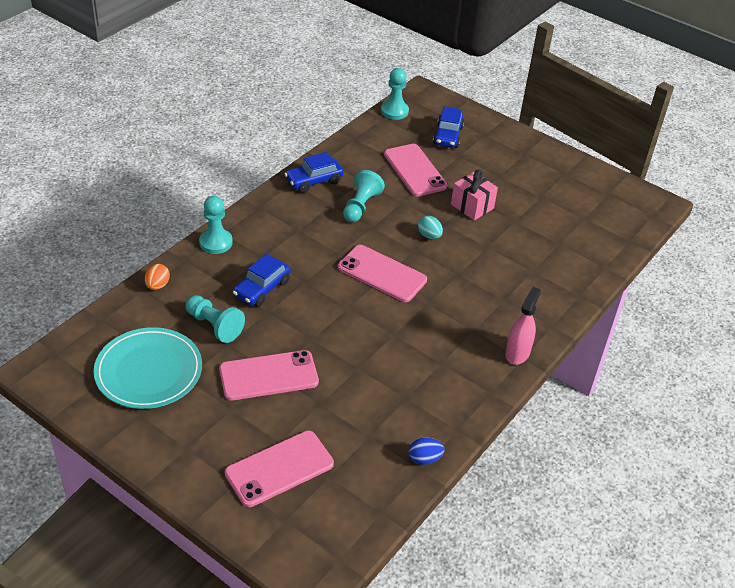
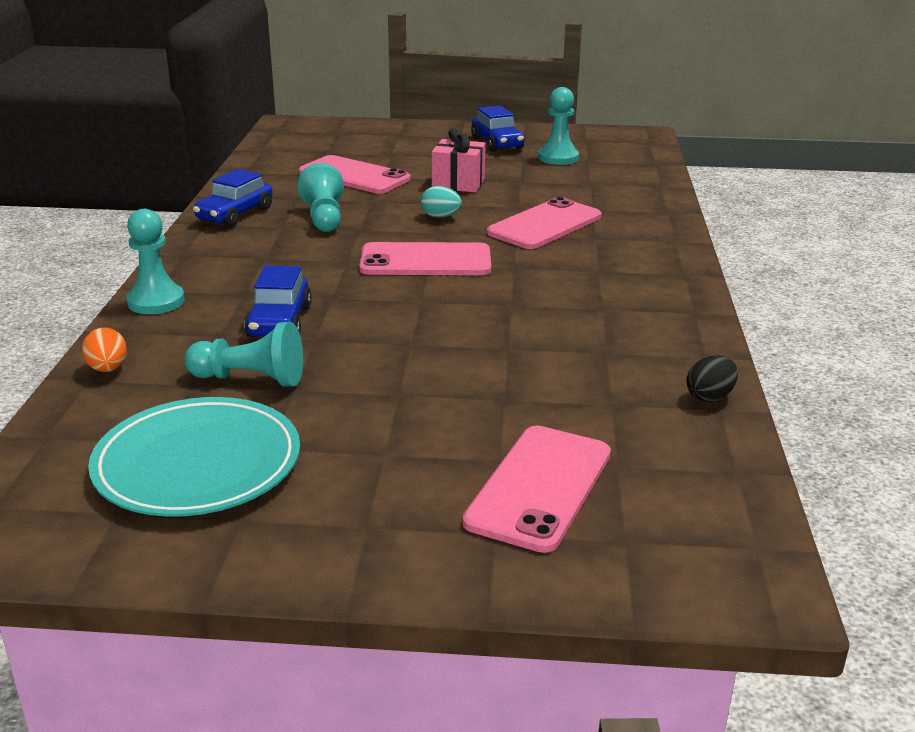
camera: 30 degrees left, 15 degrees down
(268, 375) = (396, 399): pink phone -> pink phone (545, 225)
(394, 111) = (270, 142): turquoise pawn -> turquoise pawn (558, 158)
(424, 459) = (710, 397): blue egg -> black egg
(448, 136) = (358, 144): blue car -> blue car (497, 143)
(517, 353) = (673, 272): pink spray bottle -> none

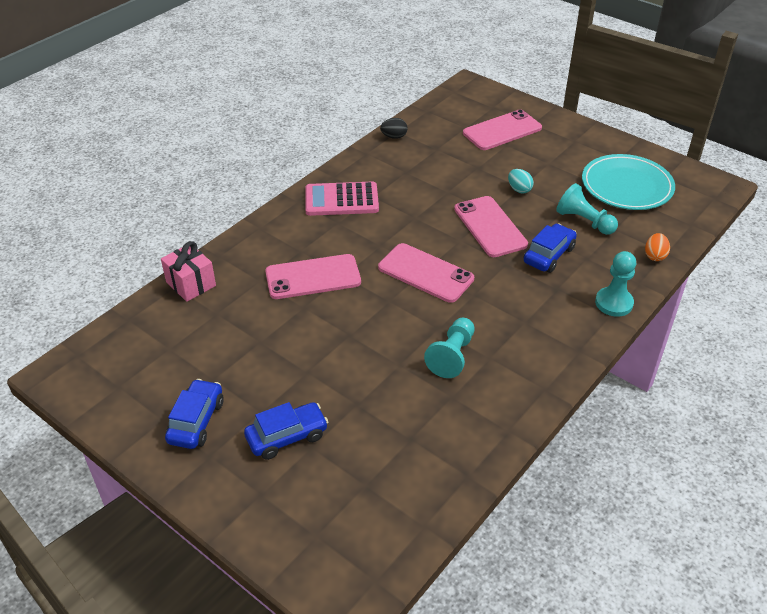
camera: 145 degrees left, 15 degrees up
(235, 214) = (516, 393): blue car -> blue car (287, 437)
(354, 176) = (378, 416): pink phone -> pink phone (490, 227)
(440, 217) = (369, 318): turquoise egg -> turquoise egg (519, 189)
(458, 183) = (309, 360): pink gift -> pink gift (191, 284)
(558, 158) = (184, 365): turquoise pawn -> none
(634, 291) = (341, 200): none -> pink calculator

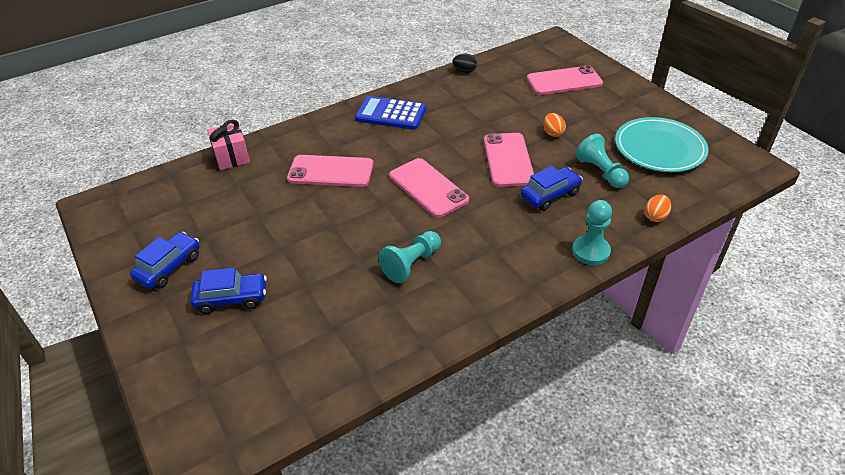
camera: 20 degrees right, 0 degrees up
(341, 200) = (391, 114): pink calculator -> blue calculator
(519, 189) = (553, 133): turquoise egg -> orange egg

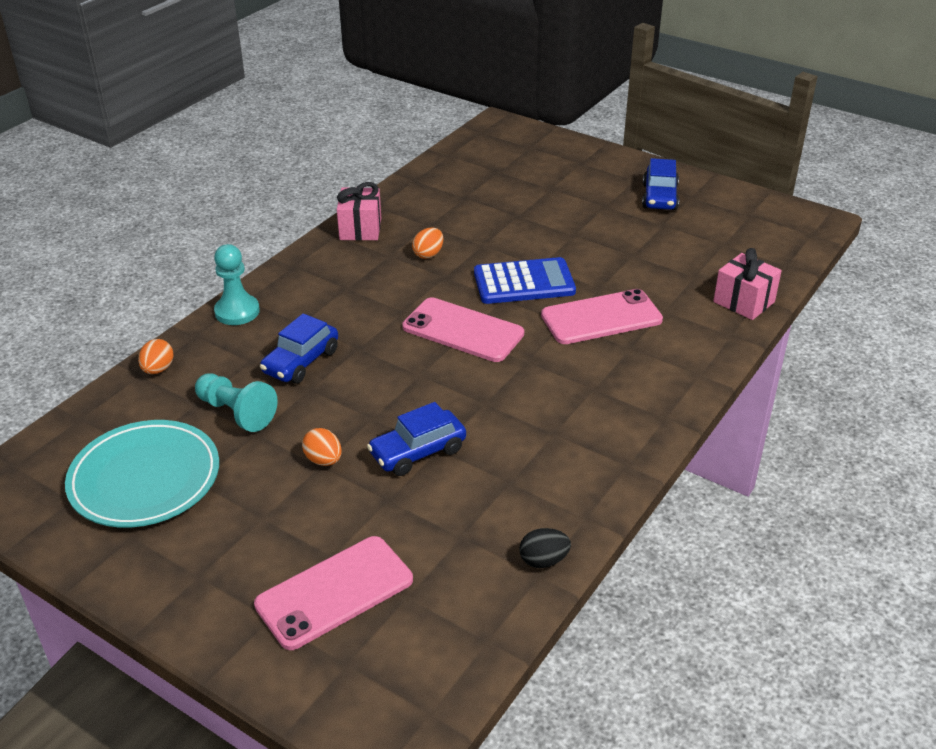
camera: 155 degrees right, 5 degrees down
(231, 298) = (574, 192): blue car -> blue car (418, 452)
(391, 114) = (600, 423): blue calculator -> blue calculator (524, 282)
(411, 264) = (428, 254): turquoise pawn -> orange egg
(455, 315) = (360, 229): none -> pink gift
(508, 160) = (376, 395): pink phone -> none

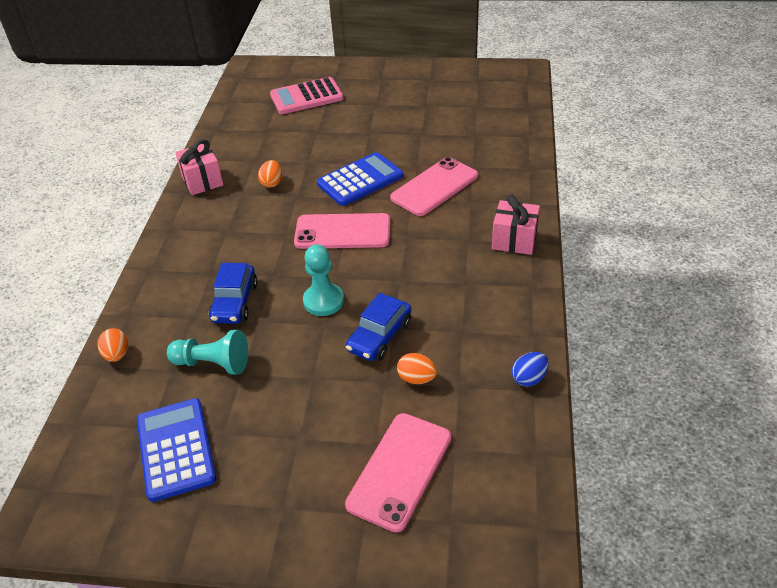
camera: 25 degrees left, 5 degrees up
(145, 478) = (176, 449): turquoise plate -> blue calculator
(237, 311) = (150, 282): turquoise pawn -> turquoise pawn (323, 301)
(323, 460) = (312, 372): orange egg -> orange egg (416, 378)
(534, 175) = (306, 97): none -> pink calculator
(543, 560) = (529, 378): black egg -> blue egg
(659, 197) = (408, 86): blue car -> none
(744, 302) = (520, 142): pink gift -> pink gift (514, 240)

